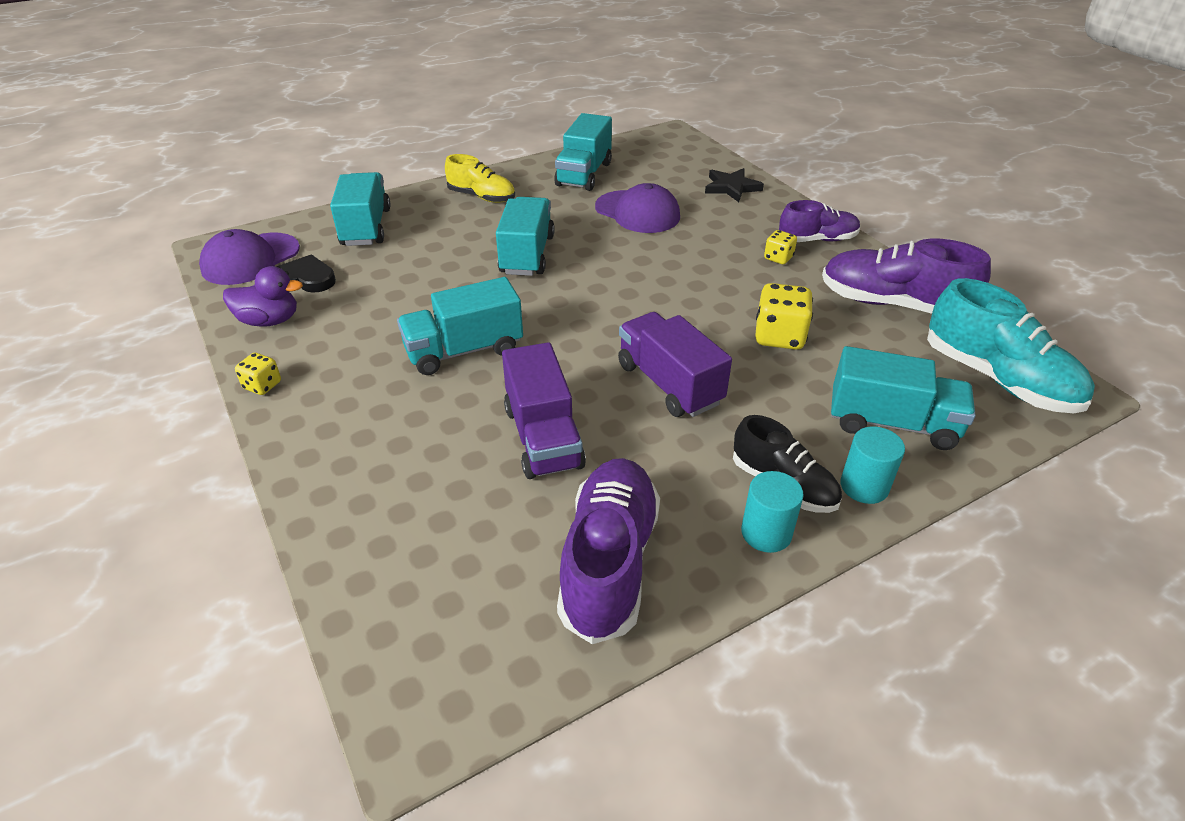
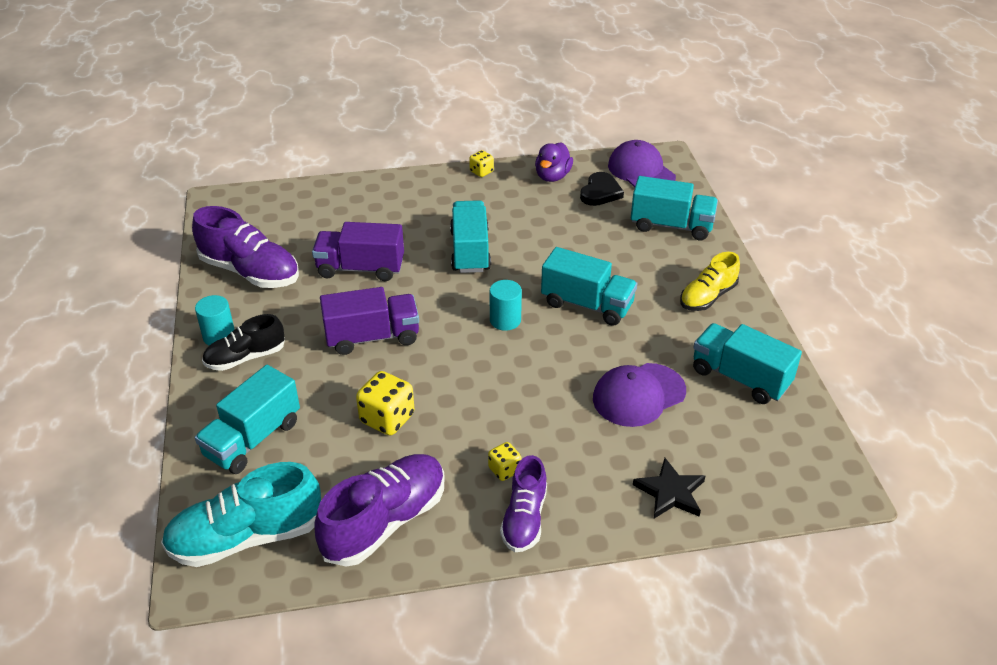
camera: 110 degrees right, 0 degrees up
(864, 486) = (215, 395): turquoise cylinder -> turquoise cylinder (505, 320)

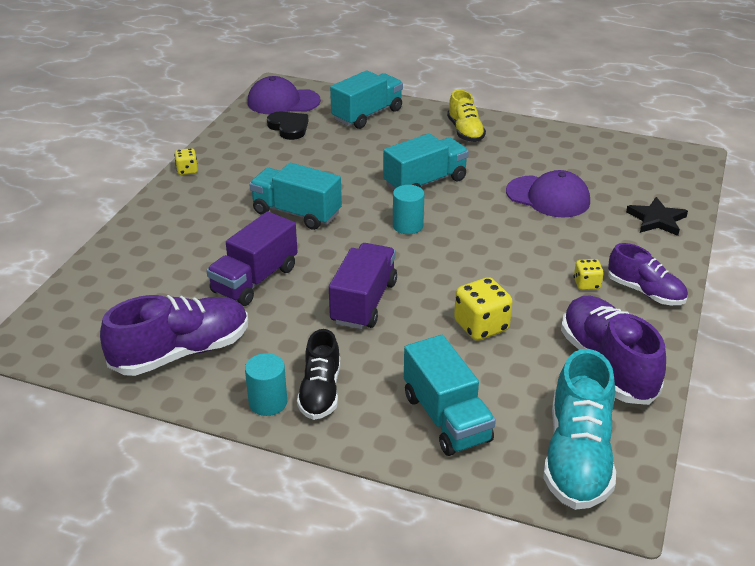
camera: 60 degrees left, 5 degrees down
(552, 176) = (239, 140): purple duck -> none
(638, 395) = (548, 197): purple cap -> purple cap turned 60 degrees counterclockwise
(740, 378) = (562, 152): turquoise truck -> none

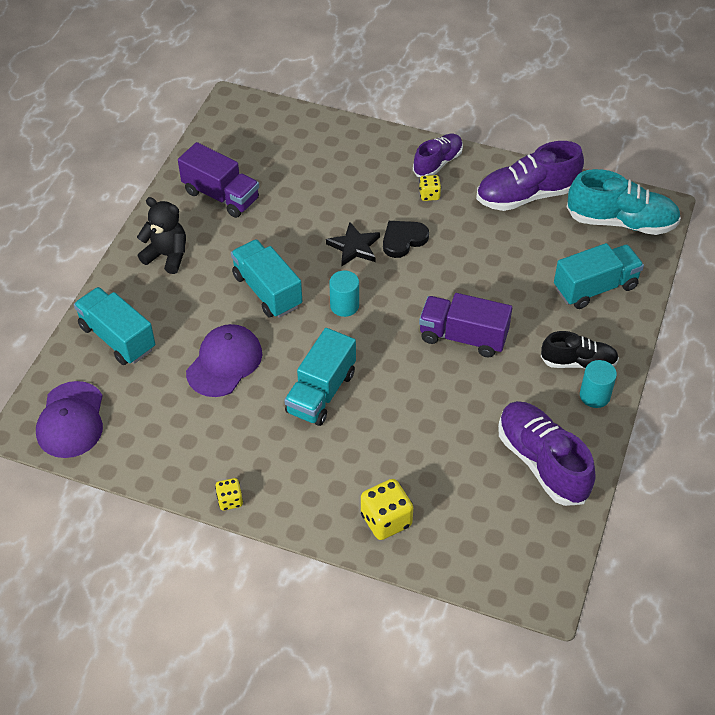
camera: 90 degrees left, 15 degrees up
(255, 280) = (434, 418): purple truck -> purple truck (221, 195)
(289, 127) = (138, 410): black heart -> black heart (403, 240)
(465, 131) = (167, 256): yellow shoe -> black teddy bear
(481, 326) = (488, 262): yellow dice -> yellow dice (386, 520)
(548, 197) = (297, 205): purple cap -> purple cap (224, 362)
(657, 220) = (336, 141): black star -> black star (354, 247)

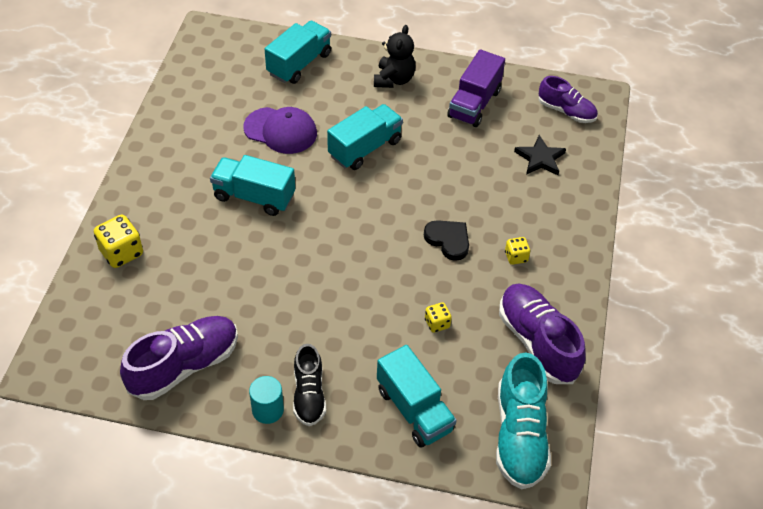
camera: 80 degrees right, 0 degrees up
(71, 420) = (215, 51): purple cap -> none
(230, 500) = (142, 151): yellow dice -> yellow dice (437, 323)
(344, 305) = (356, 203): turquoise cylinder -> none
(354, 247) = (431, 204): black star -> black star (540, 158)
(437, 163) = (565, 261): purple shoe -> purple shoe (566, 111)
(463, 337) = (330, 296): purple truck -> none

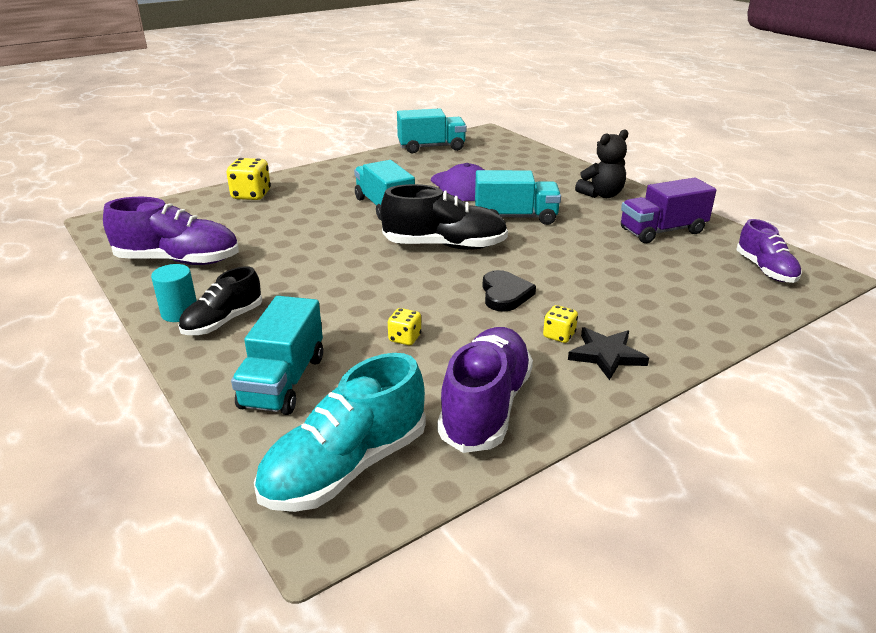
camera: 45 degrees right, 20 degrees down
(299, 64) = (531, 164): turquoise truck -> turquoise truck (431, 147)
(355, 215) = (445, 246): none -> black shoe
(540, 158) = (688, 286): black star -> black star (606, 355)

